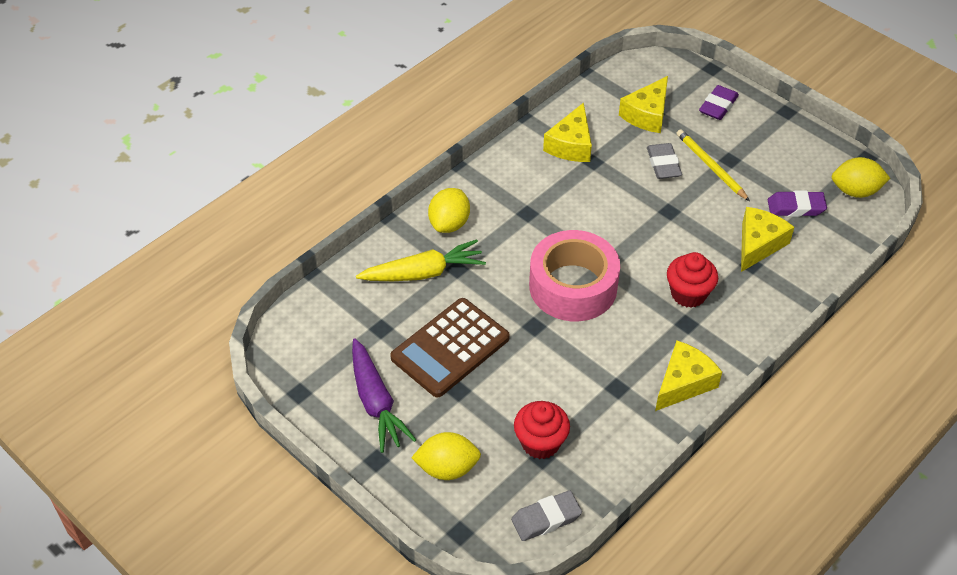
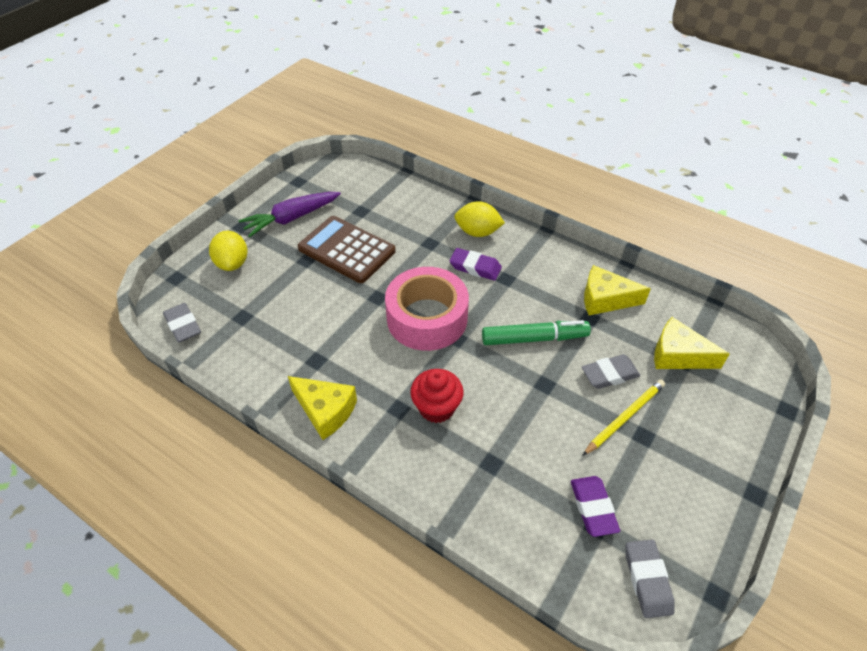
camera: 80 degrees right, 0 degrees up
(423, 273) = (420, 225): yellow carrot -> none
(540, 443) = (256, 314): red cupcake -> none
(613, 207) = (534, 338): none -> green marker
(718, 106) = (726, 419): purple eraser -> purple eraser (475, 267)
(758, 244) = (522, 469): yellow cheese -> none
(855, 191) = (647, 580): yellow lemon -> grey eraser

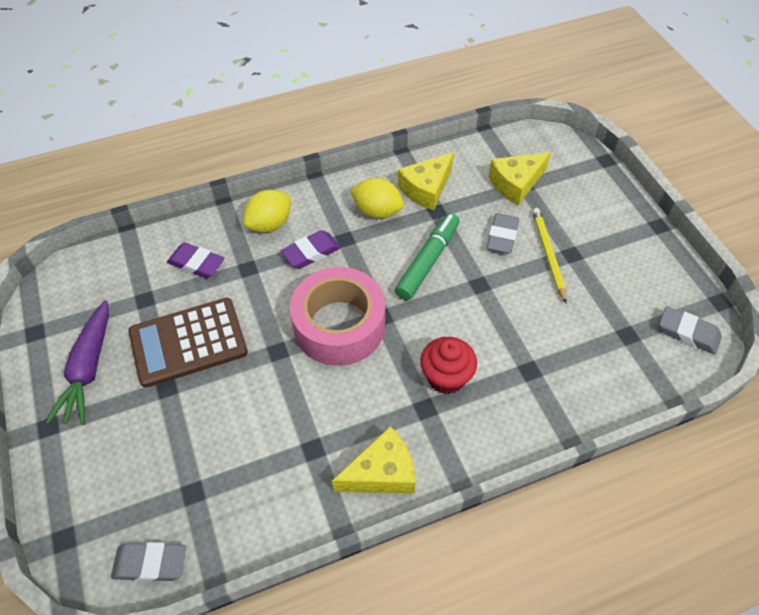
camera: 55 degrees left, 5 degrees up
(232, 263) = (100, 464): yellow lemon -> yellow lemon (377, 211)
(593, 508) = (612, 327): purple eraser -> purple eraser (196, 263)

